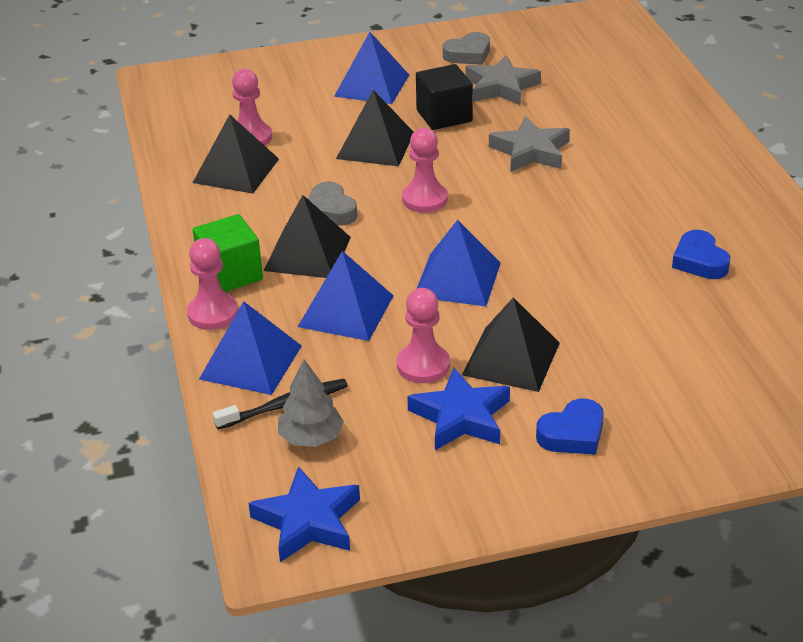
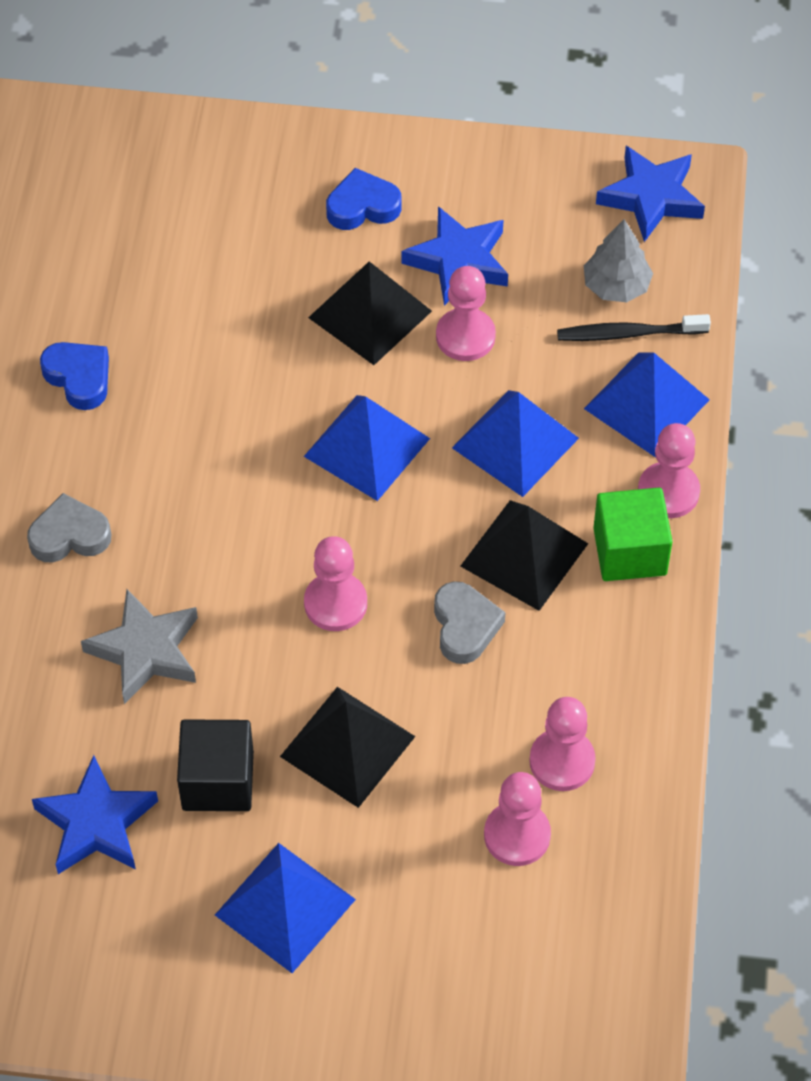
camera: 160 degrees left, 20 degrees up
(236, 170) = (562, 761): black pyramid -> pink pawn
(468, 54) = (94, 938): grey heart -> grey heart (69, 535)
(501, 87) = (96, 823): grey star -> blue star
(699, 261) = (79, 378): blue heart -> blue heart turned 45 degrees counterclockwise

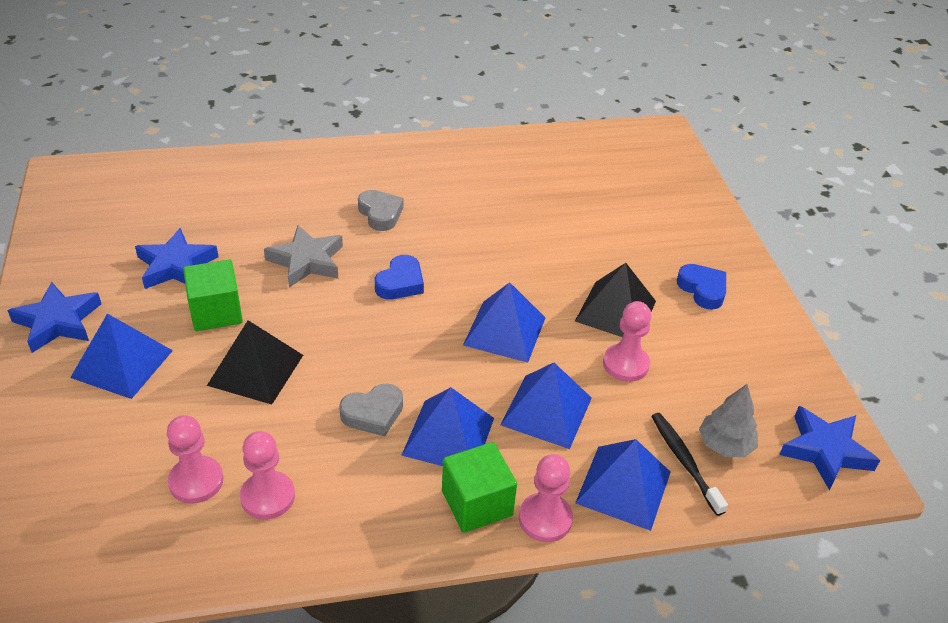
camera: 70 degrees right, 15 degrees down
(79, 378) = (495, 195): blue heart -> blue heart (400, 283)
(218, 781) = (216, 312): black cube -> green cube
(335, 603) = (370, 341): pink pawn -> none
(458, 261) = (689, 347): blue star -> blue star (58, 322)
(524, 554) = (448, 436): black pyramid -> blue pyramid

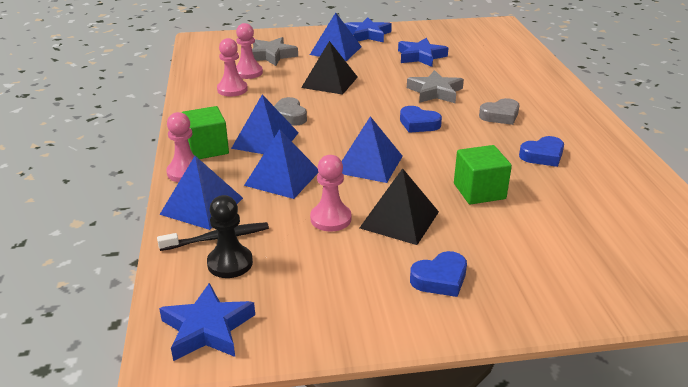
camera: 95 degrees right, 10 degrees down
(121, 453) = (271, 55): none -> grey star
(216, 312) = (379, 69): green cube -> green cube (479, 191)
(475, 197) = (542, 156): none -> blue heart
(725, 445) = (230, 263): grey tree -> black pawn

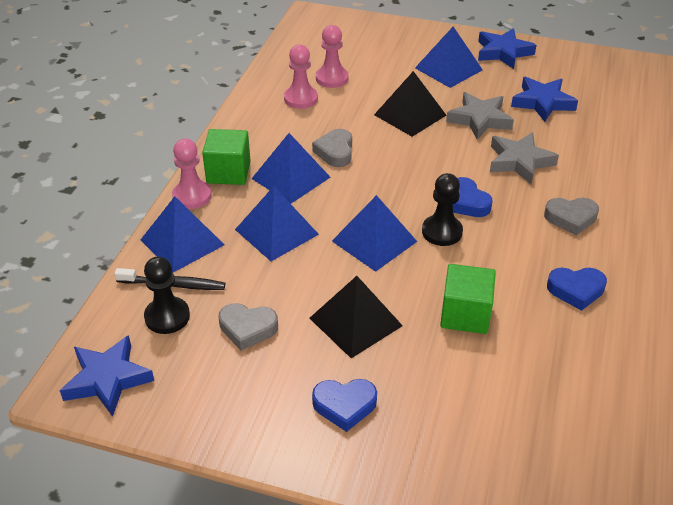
camera: 25 degrees right, 10 degrees up
(271, 55) = (372, 59): grey star -> grey star (479, 119)
(312, 250) = (247, 329): none -> grey heart
(330, 219) = (289, 298): pink pawn -> none
(416, 145) = (442, 232): none -> black pawn

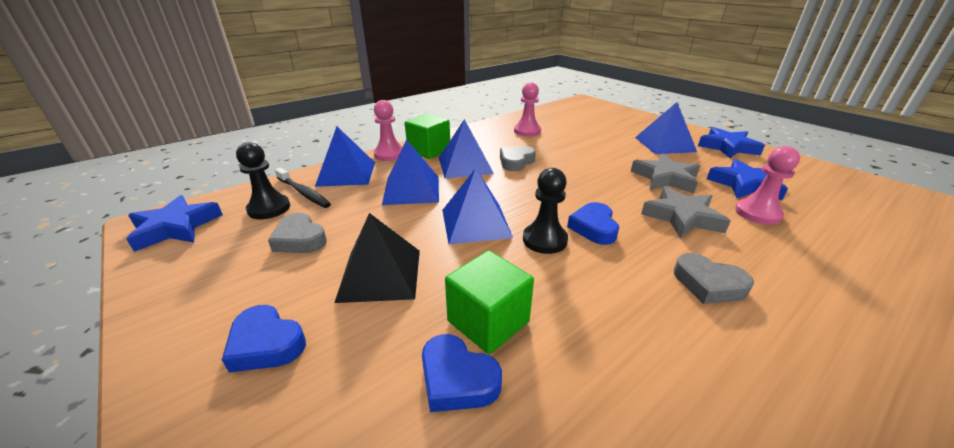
camera: 35 degrees right, 10 degrees down
(332, 78) = (562, 128): pink pawn -> pink pawn (757, 213)
(410, 115) = (602, 159): black pyramid -> none
(576, 290) = (655, 365): blue heart -> blue heart (457, 379)

